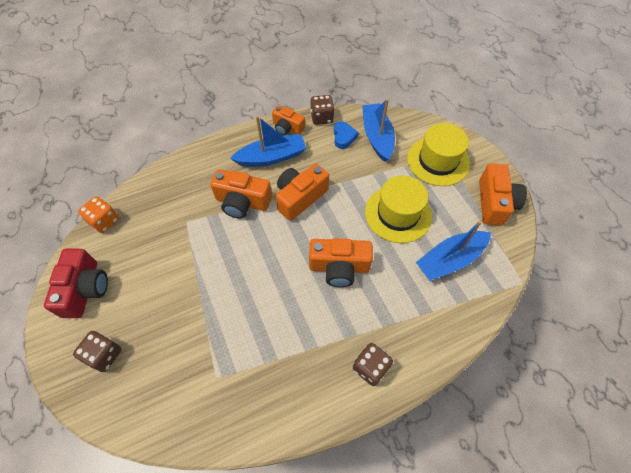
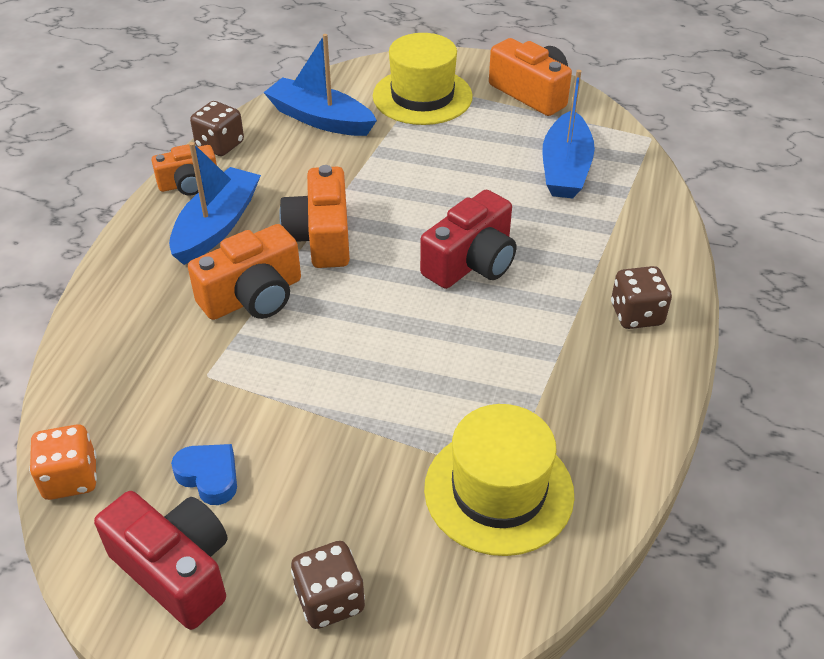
camera: 50 degrees left, 15 degrees down
(339, 267) = (471, 262): orange camera -> red camera
(343, 137) = (280, 145): blue heart -> blue heart (209, 476)
(398, 214) = (455, 170): yellow hat -> yellow hat (498, 491)

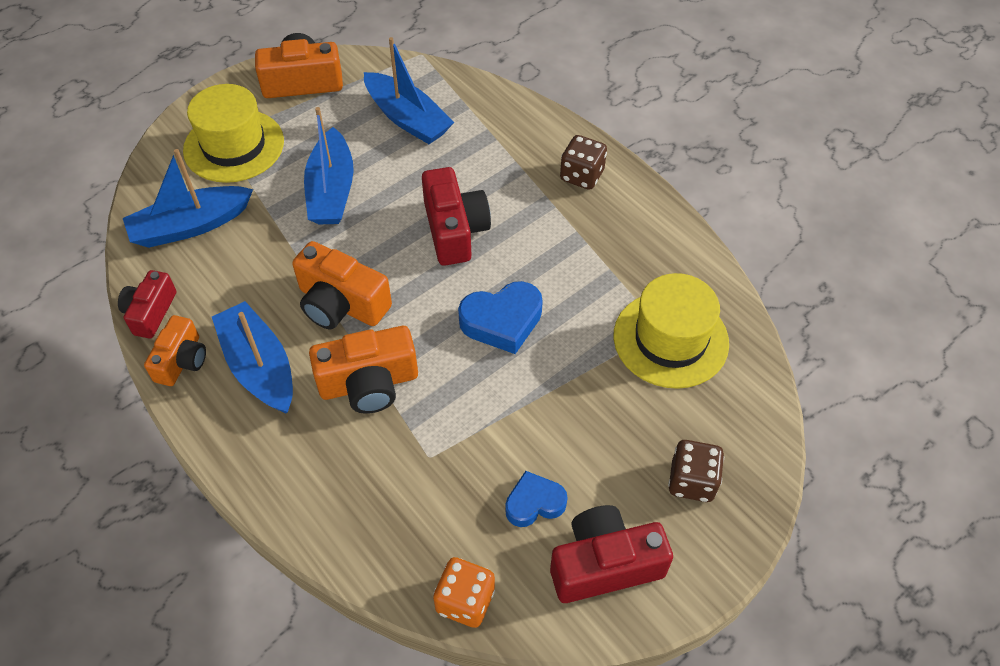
camera: 55 degrees left, 10 degrees up
(220, 145) = (150, 312): brown dice -> red camera
(253, 296) = (369, 383): orange camera -> orange camera turned 75 degrees clockwise
(398, 347) = (502, 321): none -> blue heart
(435, 169) = (331, 190): none -> blue boat

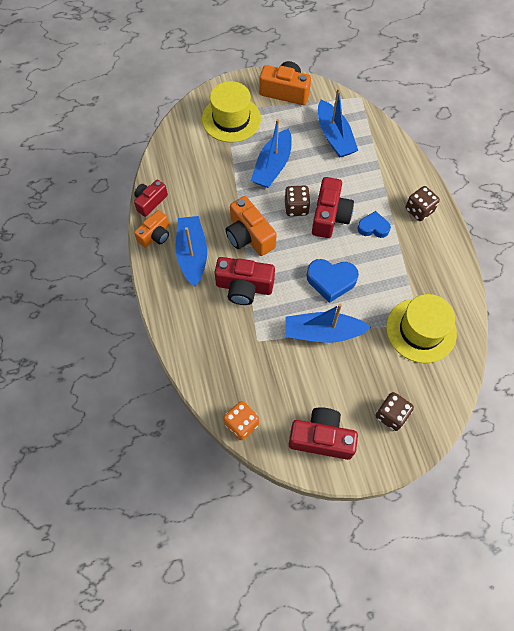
camera: 25 degrees right, 10 degrees up
(190, 226) = (189, 159): blue boat -> blue boat (322, 332)
(369, 383) = (244, 287): orange camera -> red camera
(397, 236) = (296, 207): none -> brown dice
(534, 503) = (300, 389): blue heart -> blue heart (373, 227)

